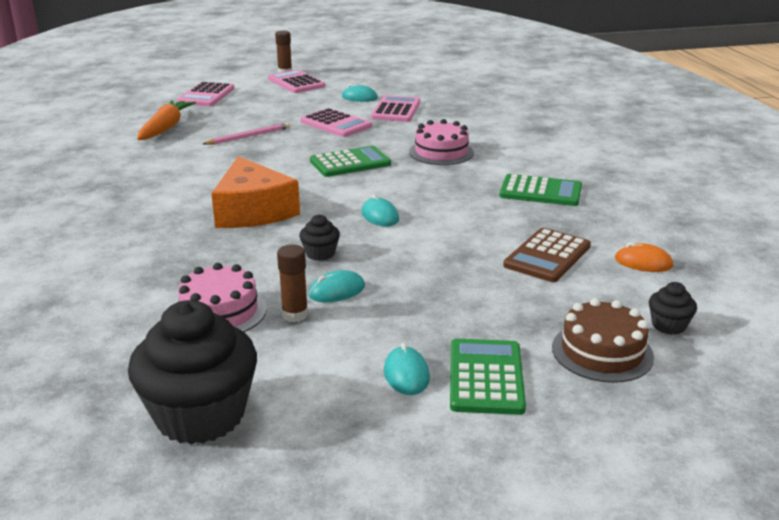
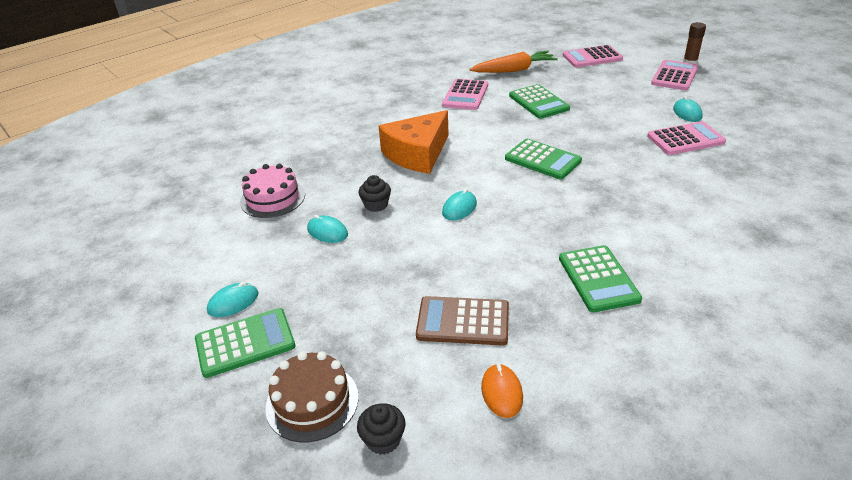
camera: 65 degrees right, 10 degrees up
(200, 415) = (159, 238): black cupcake -> none
(248, 136) = (539, 102): pink pencil -> green calculator
(295, 315) = (285, 227): brown glue stick -> none
(336, 124) = (612, 125): pink calculator -> pink calculator (465, 95)
(441, 152) = (620, 194): pink cake -> none

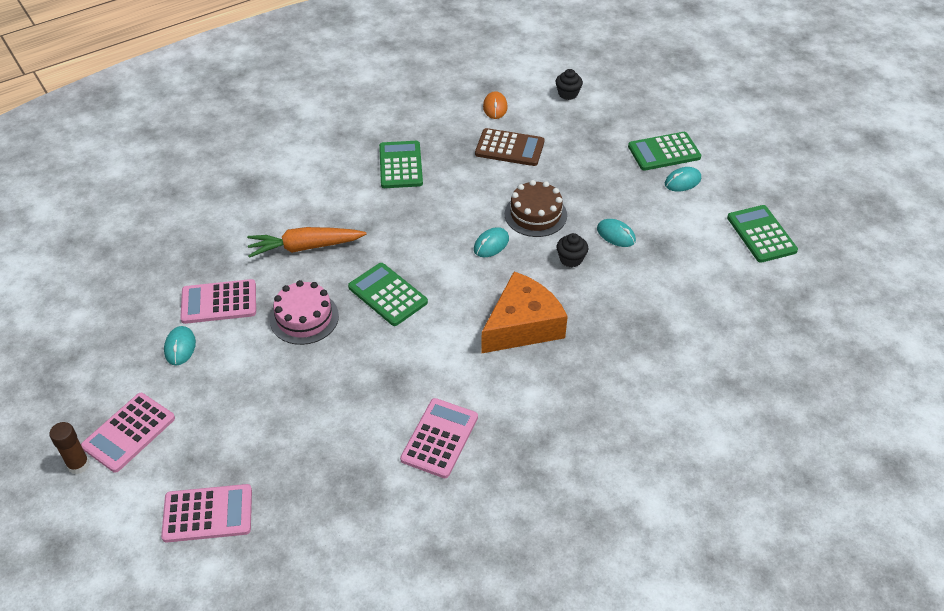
camera: 175 degrees left, 10 degrees up
(273, 198) = (678, 283): pink cake -> pink cake (304, 318)
(312, 402) = (611, 115): brown cake -> brown cake (535, 214)
(514, 70) = (346, 497): orange carrot -> orange carrot (305, 247)
(539, 102) = (346, 402): green calculator -> green calculator (761, 234)

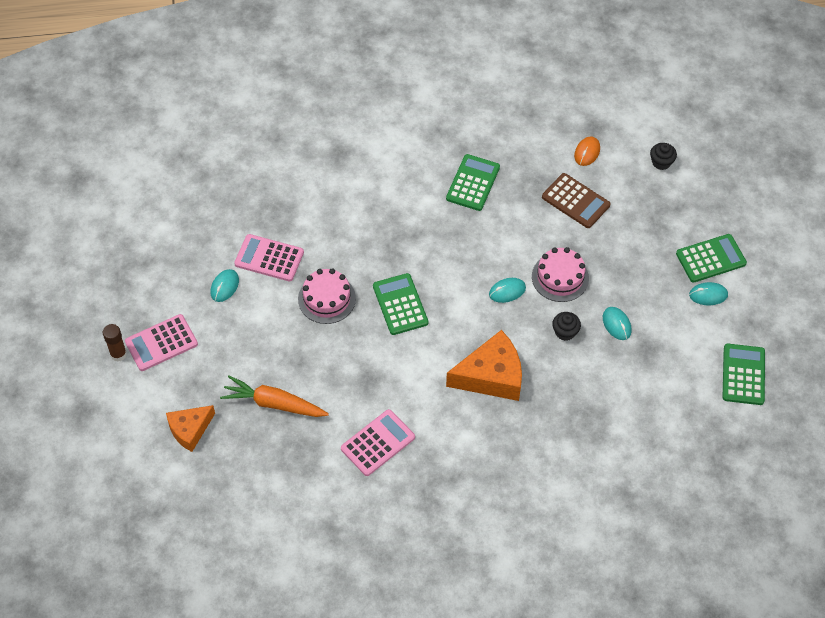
camera: 25 degrees right, 10 degrees up
(208, 513) = (190, 430): pink calculator -> orange cheese
(305, 247) = (357, 234): orange carrot -> orange carrot (274, 403)
(535, 214) = (560, 277): brown cake -> pink cake
(664, 152) = (710, 258): green calculator -> green calculator turned 150 degrees clockwise

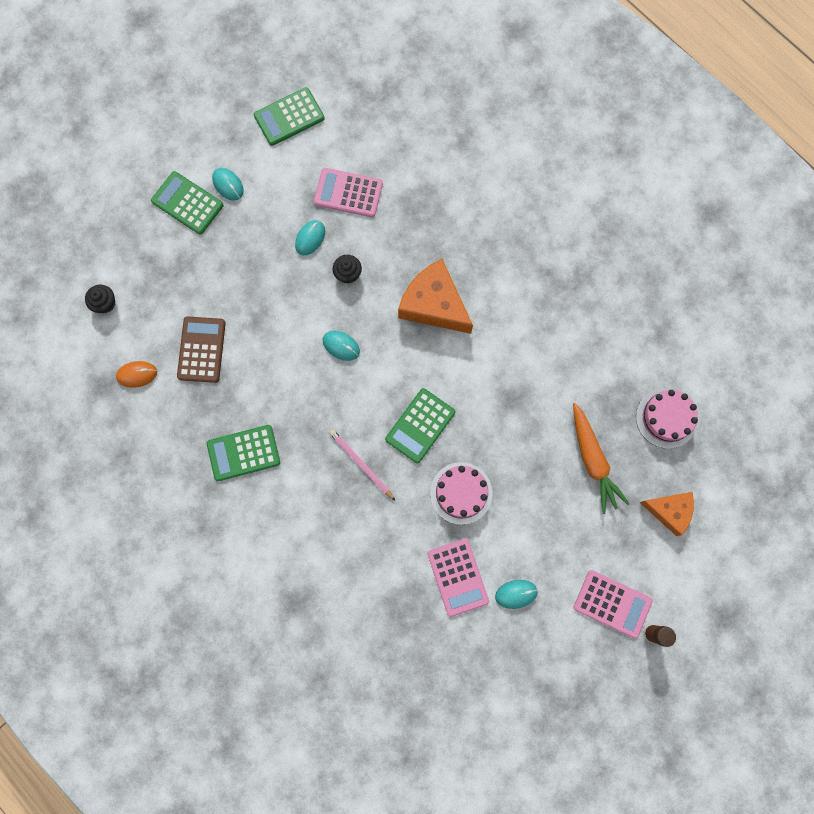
camera: 125 degrees left, 20 degrees up
(377, 443) = (562, 351): pink calculator -> pink calculator (348, 193)
(403, 249) = (361, 464): none -> pink pencil
(560, 277) = (295, 312): pink cake -> pink cake (666, 418)

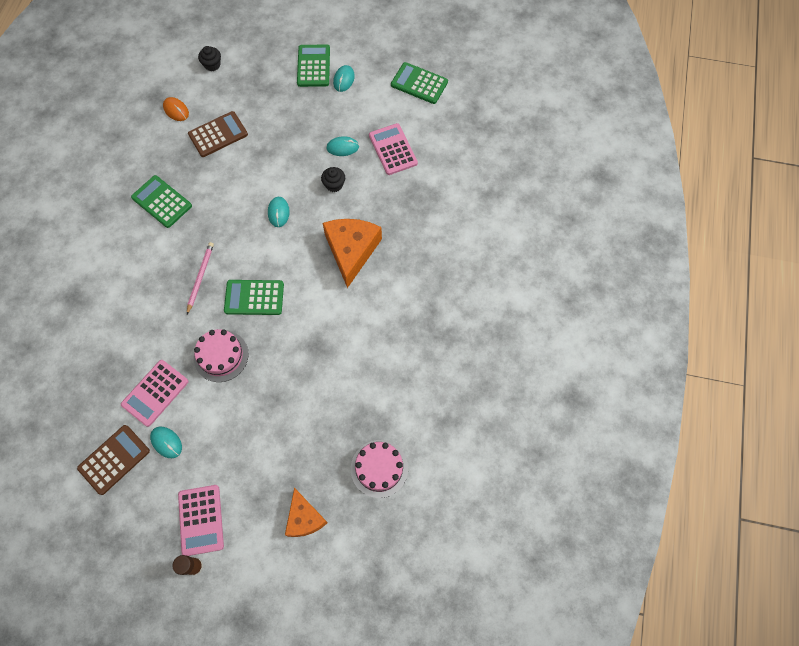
camera: 55 degrees right, 10 degrees down
(500, 653) = (114, 459): none -> brown calculator
(592, 460) = (307, 433): orange carrot -> none

